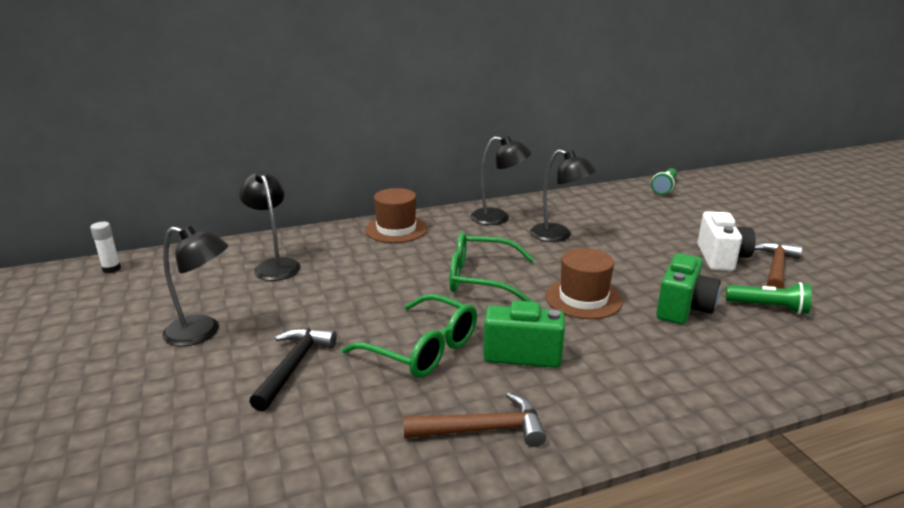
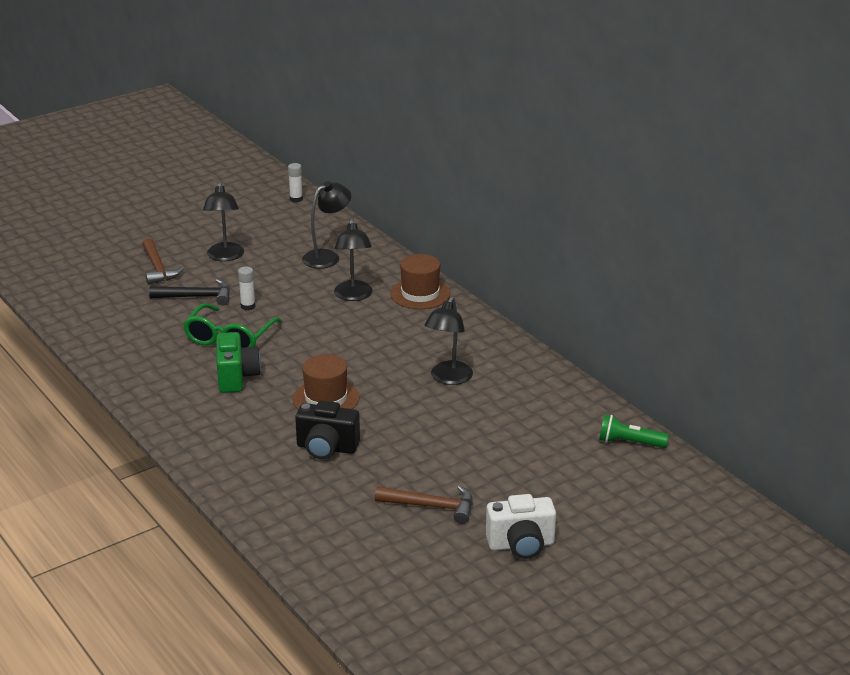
camera: 75 degrees right, 5 degrees up
(350, 328) = (248, 306): none -> white glue stick
(480, 278) = (342, 347): green glasses -> none
(482, 429) = (149, 371): brown hammer -> brown hammer (158, 268)
(498, 218) = (475, 342): black lamp -> black lamp (353, 296)
(683, 308) = (326, 448): green camera -> black camera
(721, 258) = (439, 474): white camera -> white camera (521, 545)
(768, 307) = (345, 494): green flashlight -> none

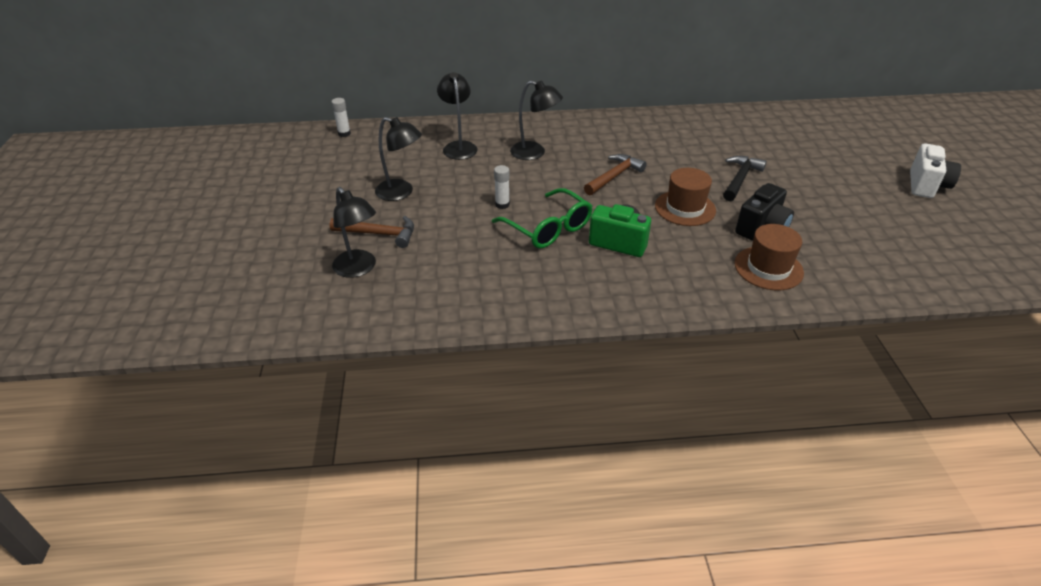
camera: 60 degrees left, 10 degrees up
(197, 297) = (457, 226): black hammer -> black hammer (740, 179)
(420, 294) = (559, 127): brown hat -> brown hat (768, 268)
(431, 506) = (865, 206): brown hammer -> brown hammer (614, 176)
(448, 378) = (691, 150): black lamp -> black lamp (359, 269)
(629, 442) = (813, 114): green flashlight -> none

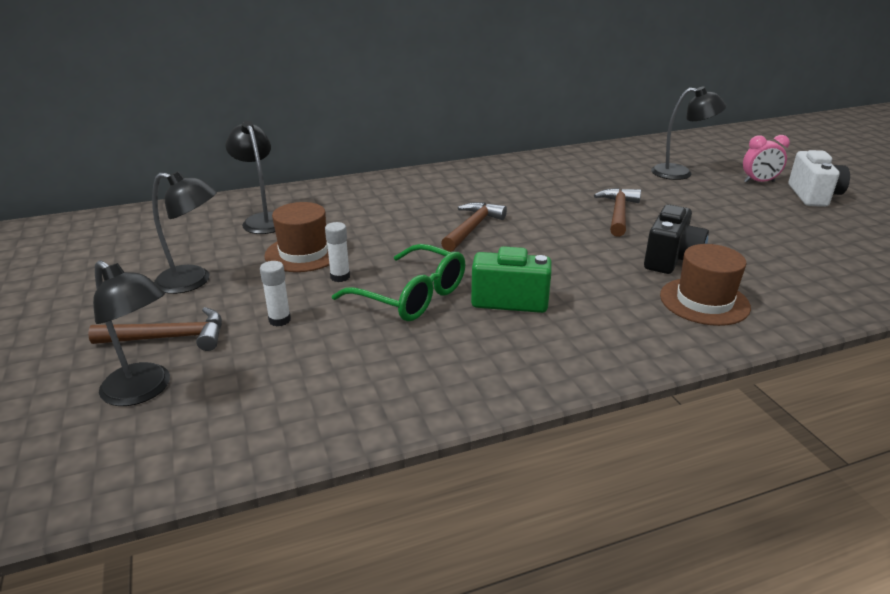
camera: 15 degrees left, 10 degrees down
(344, 134) = (99, 223): white glue stick -> white glue stick (279, 320)
(534, 153) = (364, 215): black lamp -> black lamp (680, 173)
(685, 208) = (572, 250): brown hat -> brown hat (303, 253)
(740, 179) = (618, 213): black hammer -> brown hammer
(884, 164) = (759, 182): none -> pink clock

